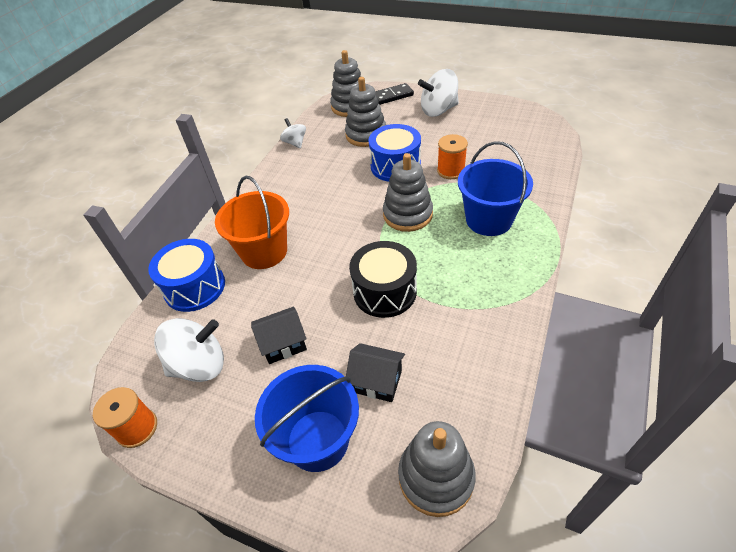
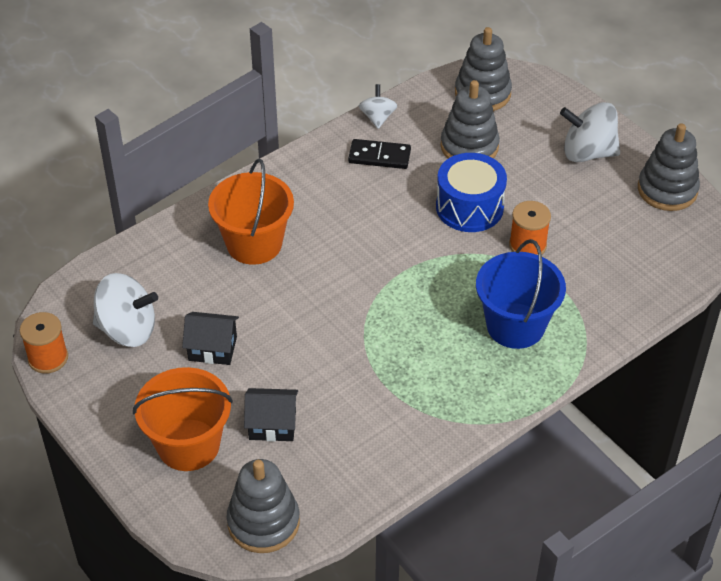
camera: 25 degrees right, 0 degrees up
(194, 287) = (164, 249): blue drum -> none
(318, 440) = (188, 445): blue bucket -> orange bucket
(377, 381) = (272, 424): black house -> black house turned 45 degrees counterclockwise
(384, 291) = (343, 347): black drum -> none
(392, 96) = (548, 102): black domino -> black domino (379, 156)
(407, 214) = (433, 275): grey stacking toy -> grey stacking toy (667, 190)

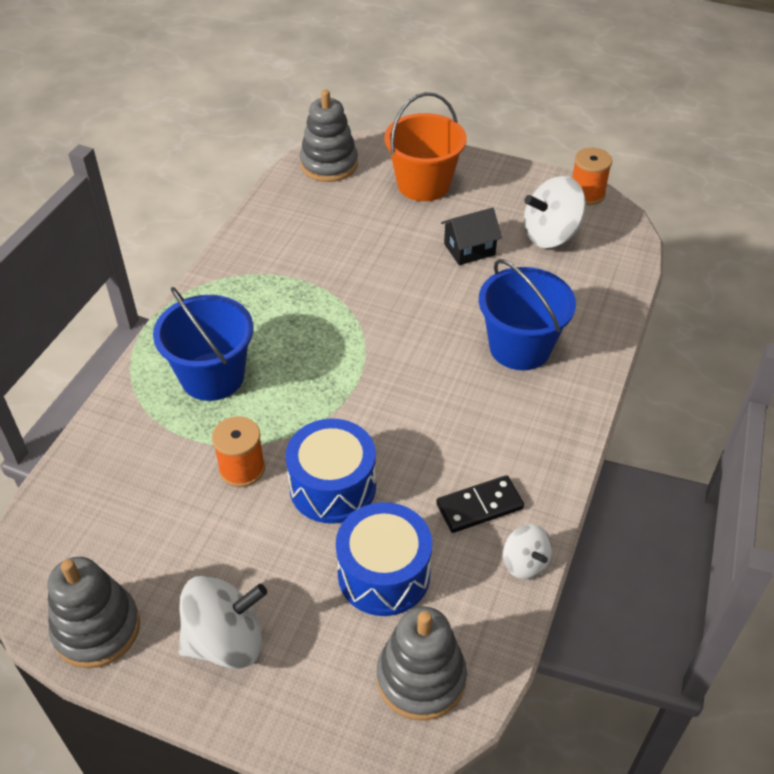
camera: 150 degrees right, 0 degrees up
(254, 244) = (520, 347): orange bucket -> blue bucket
(272, 424) = (373, 219): black house -> none
(469, 146) = (384, 574): grey stacking toy -> blue drum

